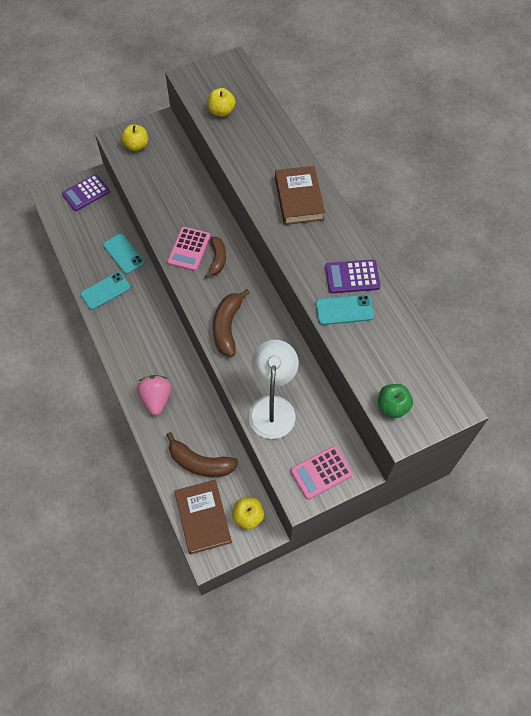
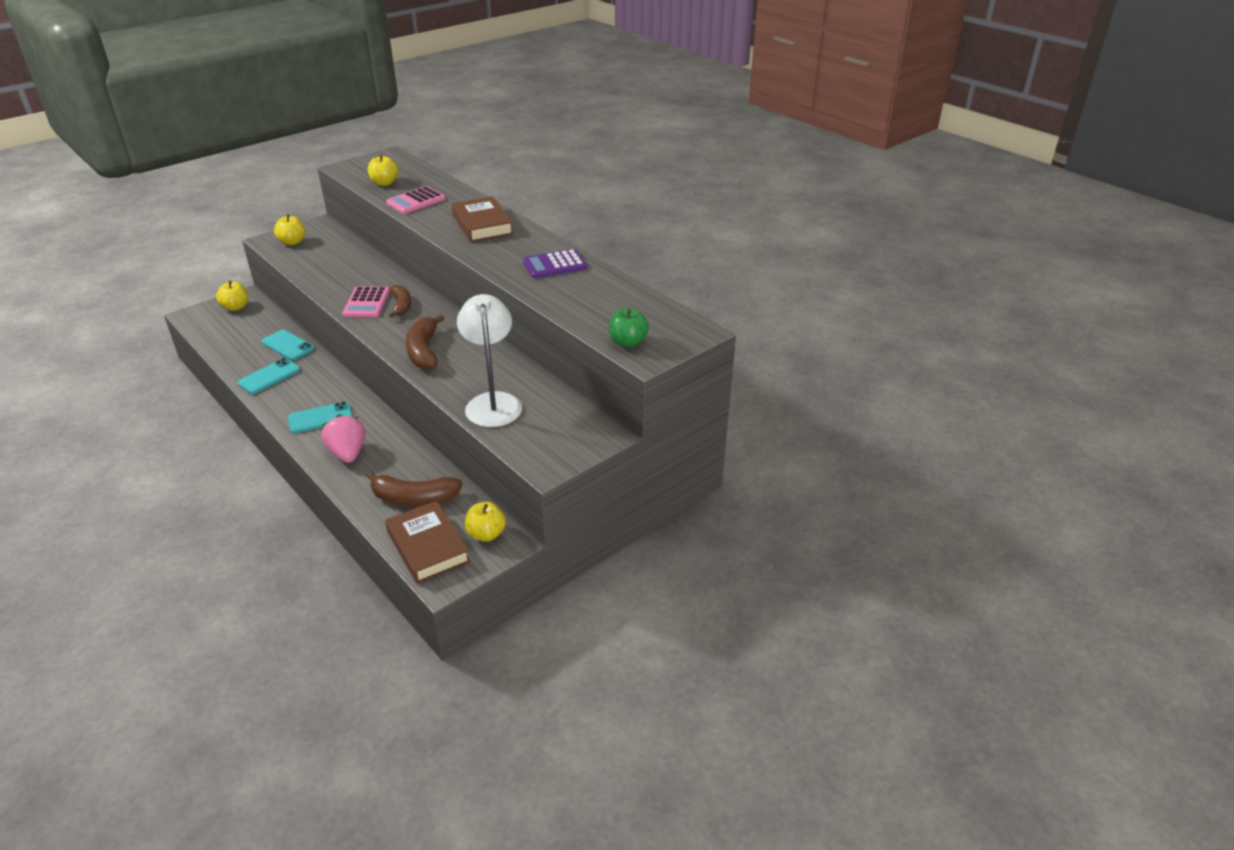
camera: 15 degrees left, 25 degrees down
(86, 193) = (235, 307): purple calculator -> yellow apple
(321, 472) = (565, 443): pink calculator -> pink calculator (416, 201)
(344, 310) = (553, 286): turquoise phone -> turquoise phone (320, 418)

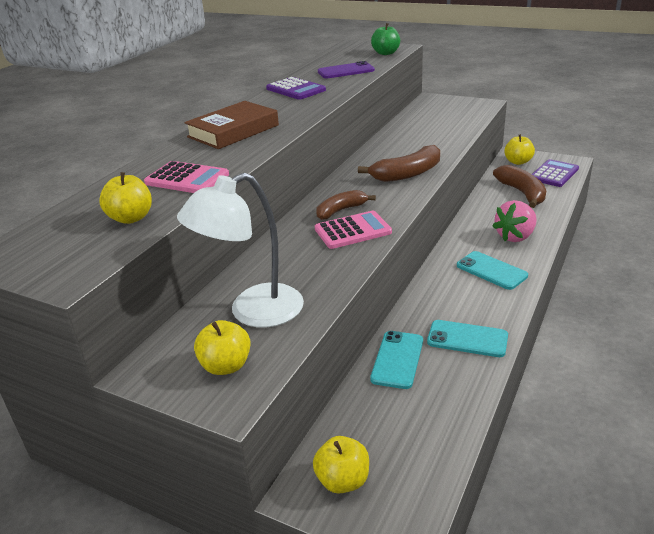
camera: 110 degrees left, 5 degrees down
(427, 547) = (554, 174): brown book -> purple calculator
(493, 402) = (442, 132): white lamp -> white lamp (253, 312)
(584, 301) = (346, 71): none -> purple phone

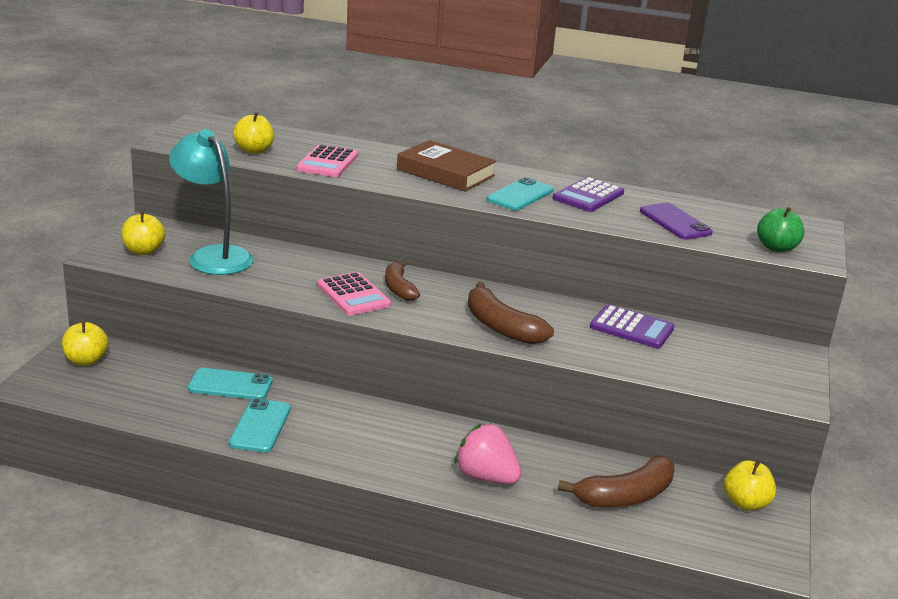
camera: 75 degrees right, 5 degrees down
(253, 312) = (213, 256): white lamp -> turquoise lamp
(341, 210) = (399, 288): brown banana -> brown banana turned 150 degrees counterclockwise
(491, 271) = (396, 451): turquoise phone -> turquoise phone (520, 195)
(554, 174) = (711, 537): purple calculator -> purple calculator (631, 328)

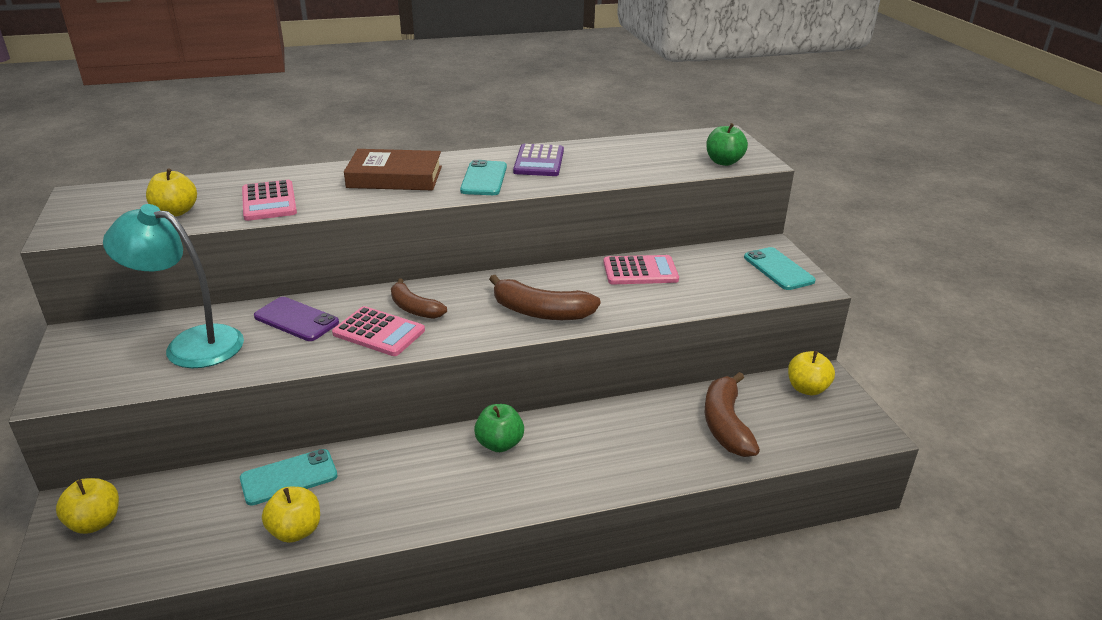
camera: 30 degrees left, 5 degrees up
(144, 251) = (102, 368): yellow apple -> yellow apple (295, 531)
(260, 426) = (360, 509): turquoise phone -> turquoise phone (778, 269)
(407, 428) = (499, 444): none -> green apple
(486, 477) = (608, 461): pink strawberry -> none
(625, 496) = (725, 424): brown banana -> brown banana turned 150 degrees clockwise
(631, 328) = (640, 271): purple calculator -> pink calculator
(675, 222) = (630, 164): purple phone -> purple phone (296, 319)

